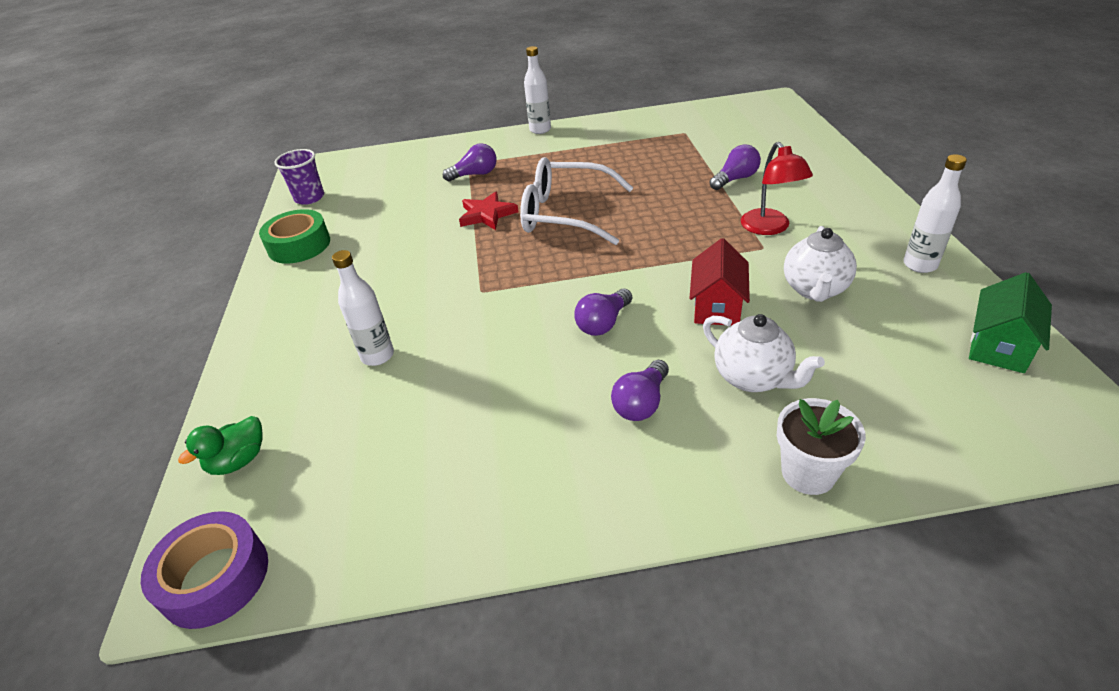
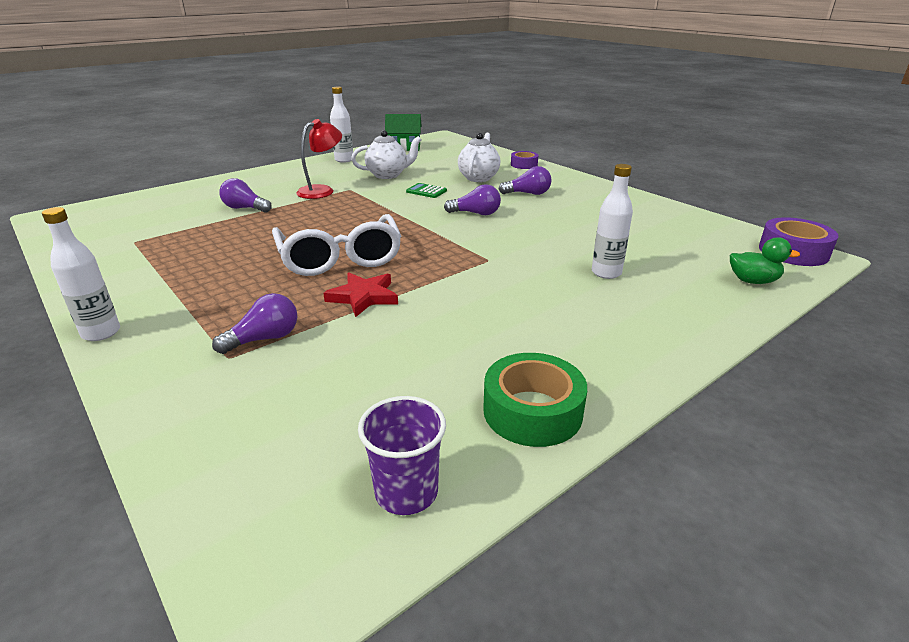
camera: 125 degrees left, 10 degrees down
(475, 174) = (264, 339): purple light bulb -> purple light bulb turned 105 degrees clockwise
(717, 306) = (426, 191): red house -> green calculator
(808, 473) = (524, 165): white flower pot -> purple tape

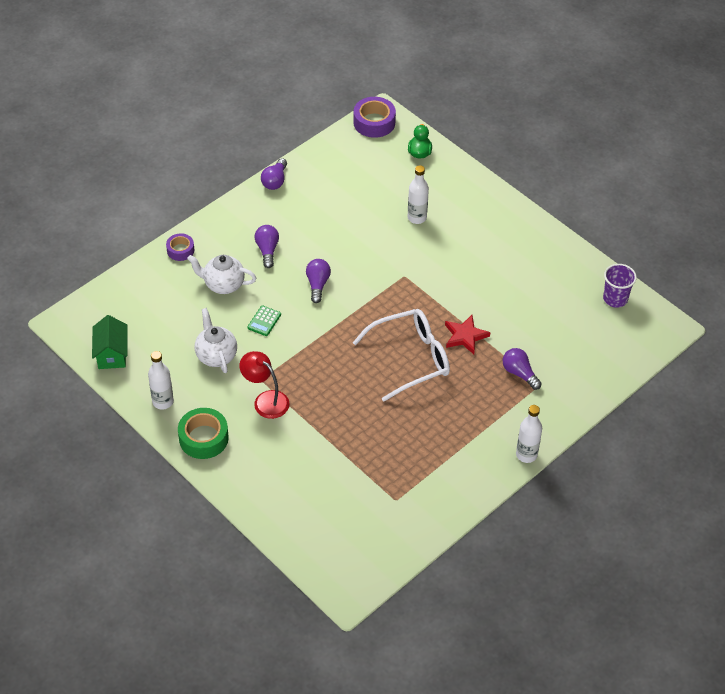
camera: 95 degrees left, 20 degrees up
(245, 208) = (316, 447): purple light bulb -> purple light bulb (275, 181)
(532, 411) = (559, 259): green tape -> green tape (203, 438)

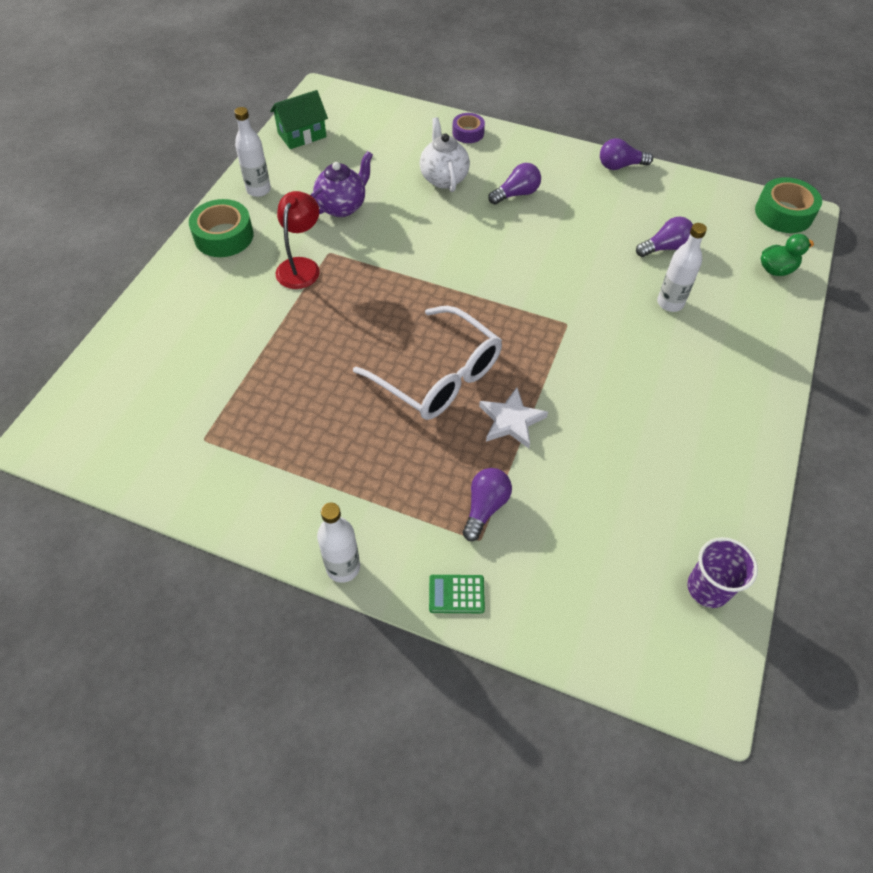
camera: 65 degrees right, 5 degrees up
(216, 356) = (342, 207): white teapot -> purple teapot
(264, 321) = (413, 226): green calculator -> green calculator (456, 594)
(317, 284) = (496, 251): purple light bulb -> purple light bulb (665, 247)
(374, 122) = (783, 213): purple tape -> green tape
(465, 336) = (511, 420): red star -> white star

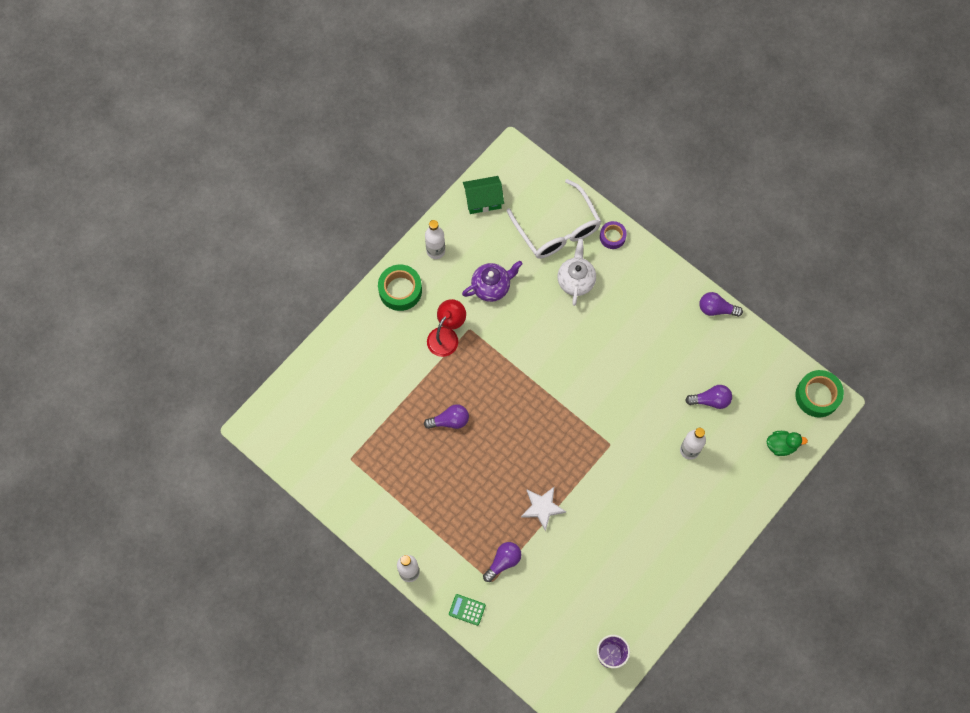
camera: 20 degrees right, 15 degrees up
(438, 376) = (509, 459): white glasses -> white glasses (557, 229)
(516, 194) = (624, 314): purple light bulb -> purple light bulb (449, 421)

